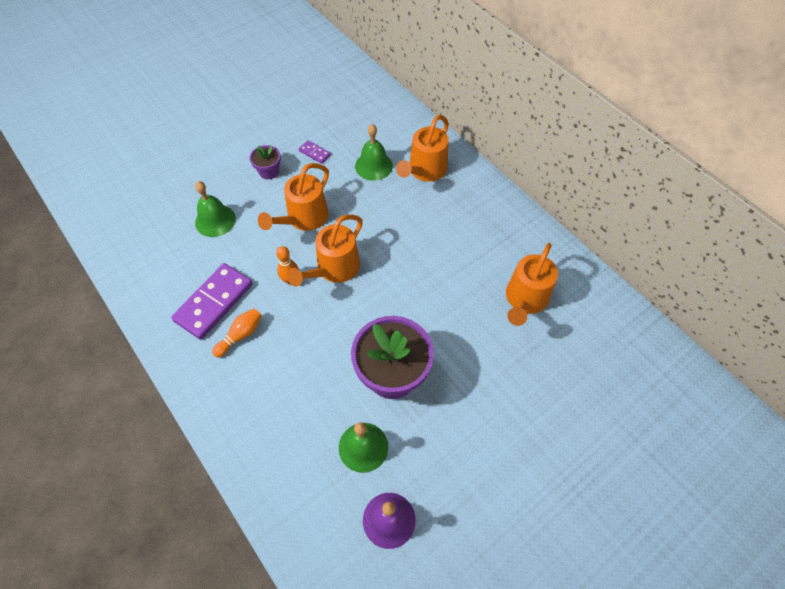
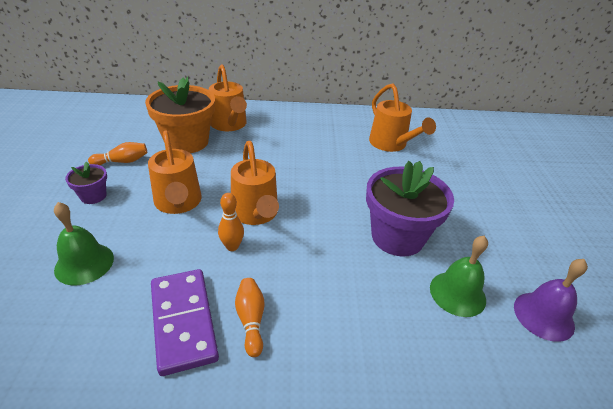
camera: 55 degrees left, 20 degrees down
(314, 153) = (122, 161): purple domino -> orange bowling pin
(373, 166) = (187, 142): green bell -> orange flower pot

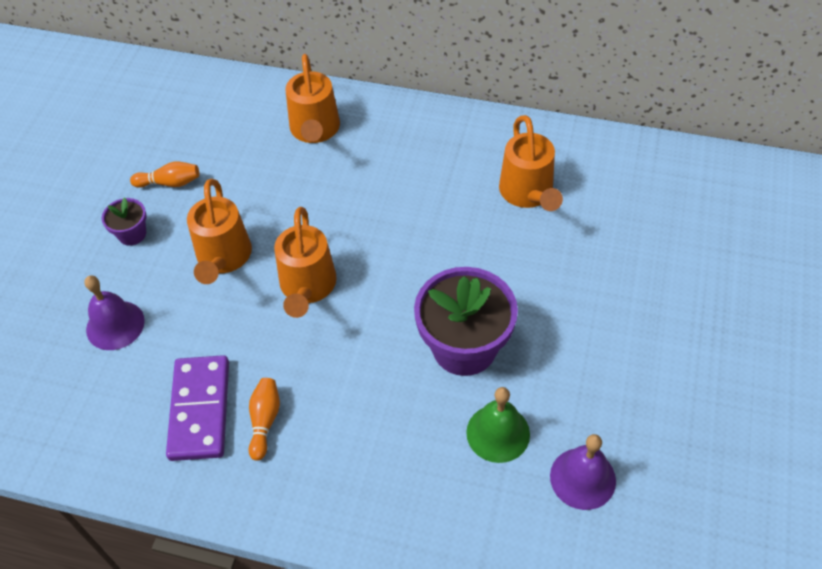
camera: 20 degrees right, 15 degrees up
(84, 263) = (115, 325): green bell -> purple bell
(187, 142) = (252, 157): orange flower pot -> none
(232, 246) = (268, 329): orange bowling pin -> none

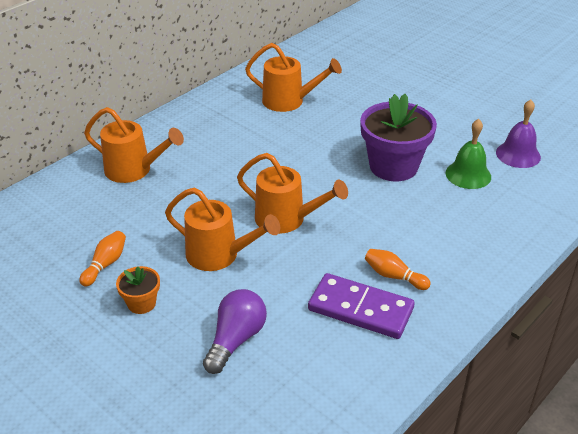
camera: 65 degrees left, 15 degrees down
(115, 325) = (235, 340): purple bell -> purple light bulb
(132, 234) = (141, 303): purple flower pot -> orange flower pot

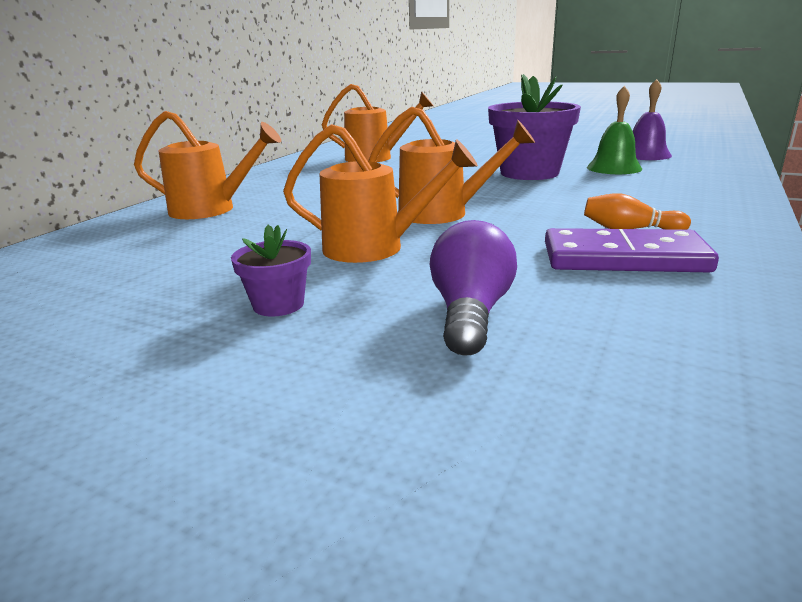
camera: 15 degrees left, 15 degrees down
(105, 264) = (197, 279): orange bowling pin -> none
(141, 303) = (278, 305): orange flower pot -> purple flower pot

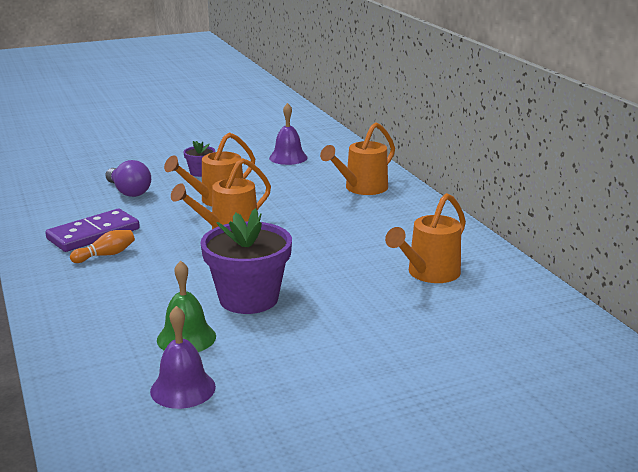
camera: 130 degrees right, 0 degrees up
(108, 277) = (288, 157): none -> purple bell

